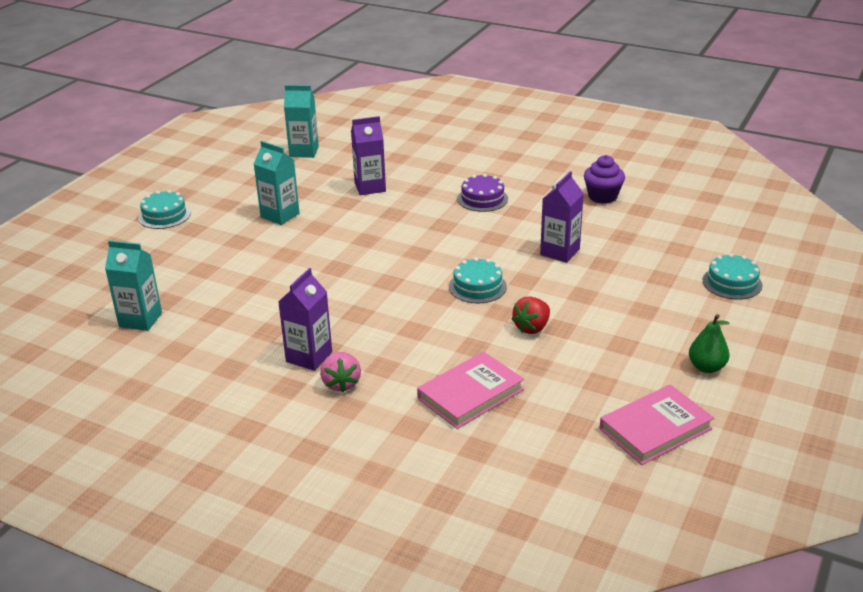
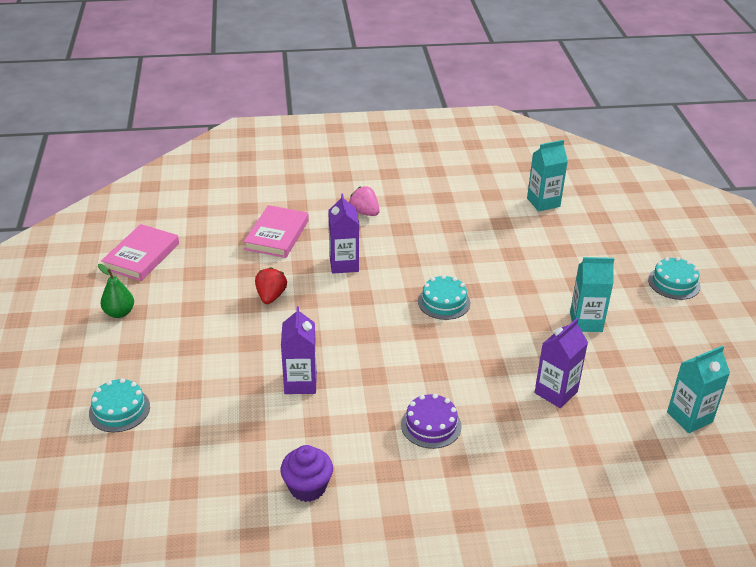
camera: 145 degrees right, 5 degrees up
(309, 357) = (404, 220): purple carton -> purple carton (344, 264)
(477, 286) = (342, 316): turquoise cake -> turquoise cake (444, 302)

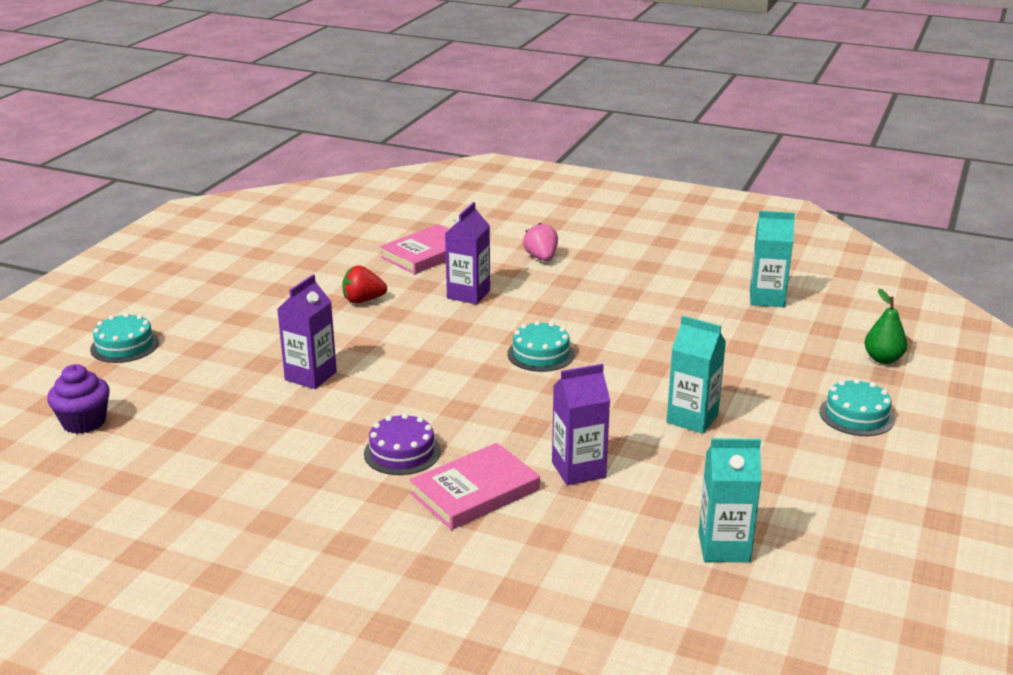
camera: 30 degrees right, 10 degrees down
(119, 313) = (209, 275): green pear -> green pear (883, 359)
(141, 256) = (278, 238): pink book -> pink book (475, 492)
(271, 296) = (363, 300): red strawberry -> red strawberry turned 135 degrees counterclockwise
(307, 487) = (219, 460): purple cupcake -> purple cupcake (84, 422)

